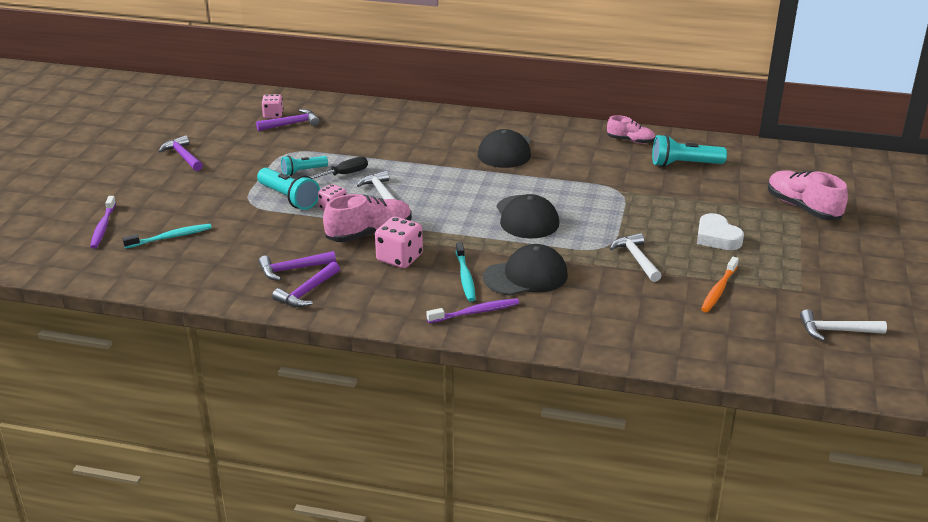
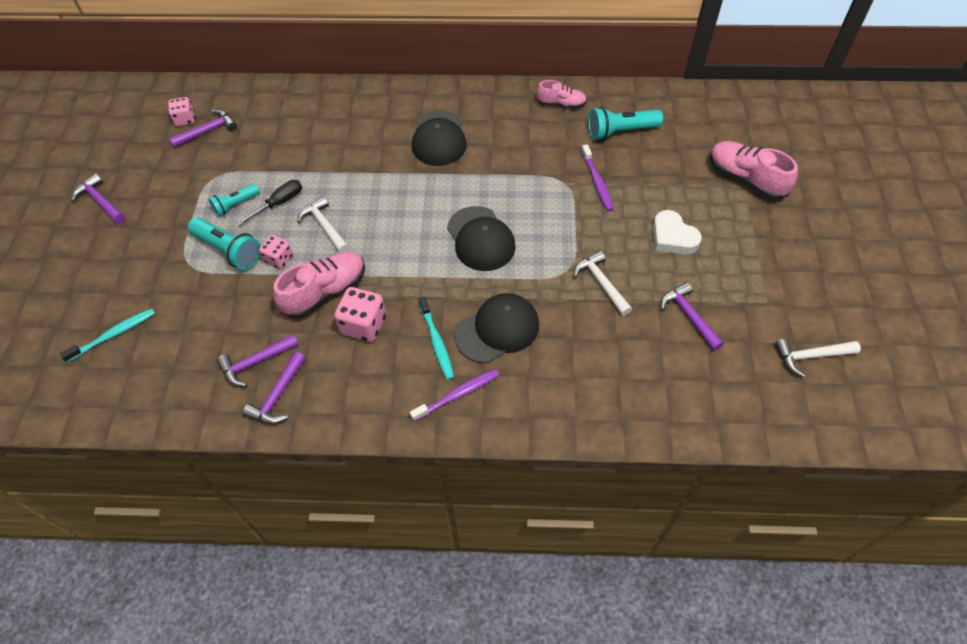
camera: 10 degrees left, 25 degrees up
(103, 227) = (35, 331): purple toothbrush -> purple toothbrush (597, 182)
(718, 290) = (689, 316): orange toothbrush -> purple hammer

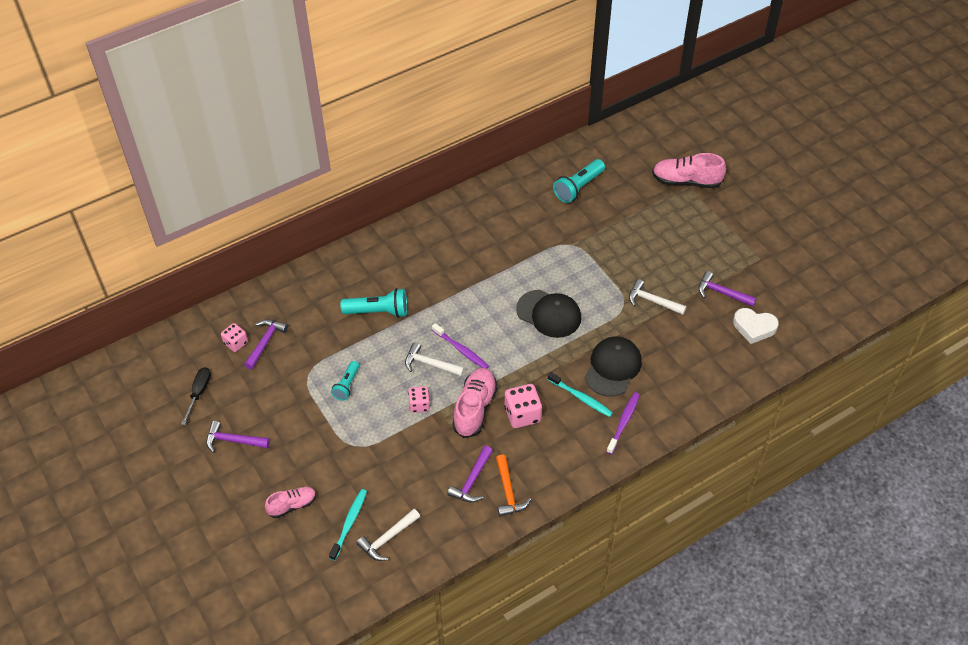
camera: 35 degrees left, 5 degrees down
(228, 250) = (375, 419): turquoise flashlight -> turquoise flashlight (378, 311)
(278, 395) = (508, 491): purple hammer -> orange hammer
(279, 203) = (379, 366): black screwdriver -> black screwdriver (199, 393)
(439, 138) = (454, 257): black cap -> none
(561, 104) = (519, 186): pink shoe -> pink shoe (292, 505)
(597, 182) = (593, 233): purple toothbrush -> purple toothbrush (461, 350)
(672, 237) = (672, 246): white heart -> white heart (754, 327)
(810, 356) = (808, 279): white hammer -> white hammer (387, 538)

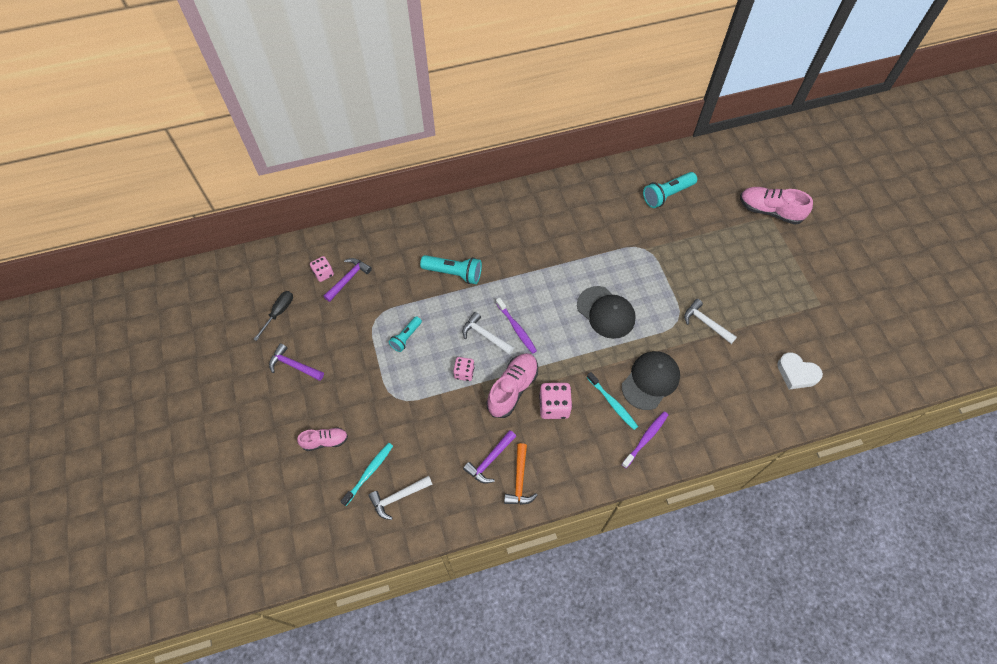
camera: 15 degrees right, 10 degrees up
(722, 293) = (774, 330): purple hammer -> none

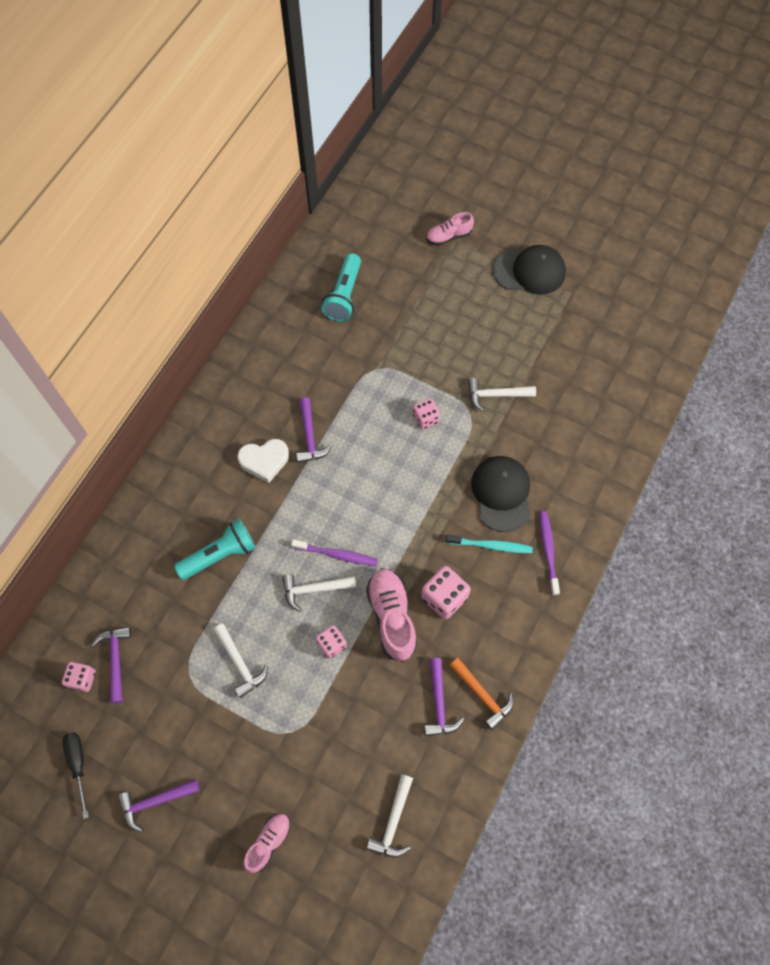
camera: 45 degrees left, 5 degrees up
(369, 472) = (343, 827): turquoise toothbrush -> none
(406, 337) = (240, 663): turquoise flashlight -> white hammer
(567, 254) = (309, 436): none -> purple hammer
(606, 312) = (402, 463): black cap -> black cap (529, 271)
(646, 300) = (425, 418): none -> pink dice
(769, 211) = (449, 236): pink shoe -> pink shoe, size x0.61
(796, 373) = (609, 376): white heart -> white heart (264, 461)

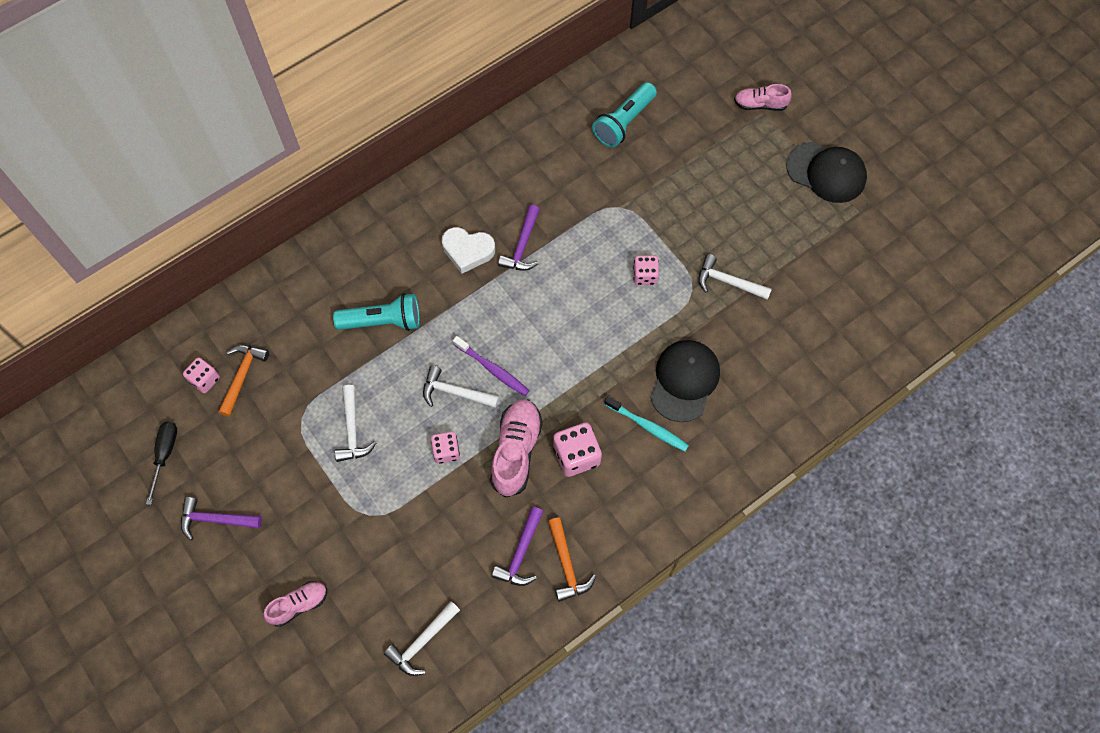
camera: 25 degrees right, 0 degrees up
(116, 660) = (242, 376): purple hammer -> orange hammer
(548, 551) = (703, 457): purple toothbrush -> none

